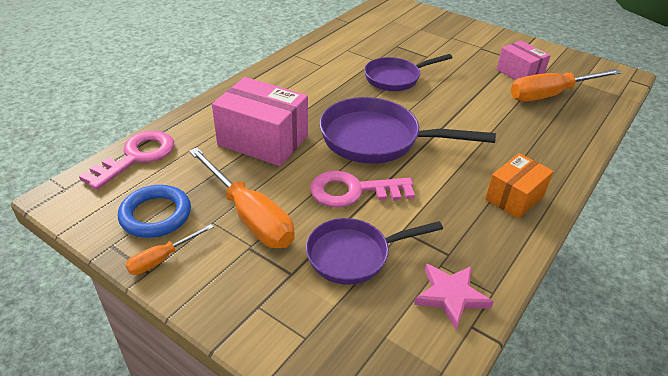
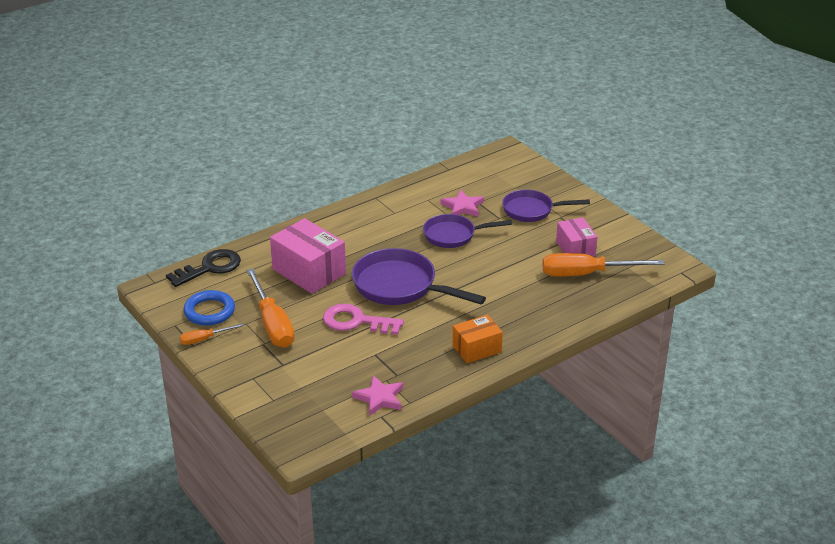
camera: 20 degrees right, 5 degrees down
(136, 157) = (210, 268): pink key -> black key
(354, 255) = (330, 362): purple pan -> purple pan (532, 210)
(385, 51) = (463, 207): none -> pink star

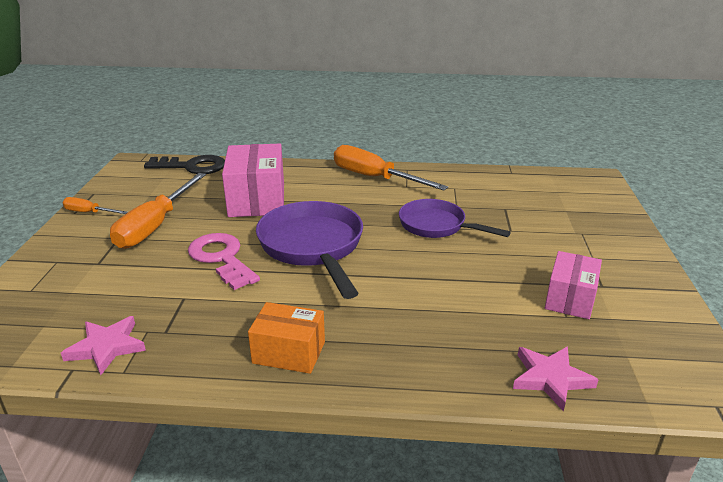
camera: 40 degrees right, 5 degrees down
(209, 311) = (133, 195): blue ring -> none
(463, 207) = (482, 206): pink star -> pink star (550, 378)
(532, 210) = (559, 238): purple pan -> none
(586, 274) = (551, 335): orange screwdriver -> orange screwdriver (374, 178)

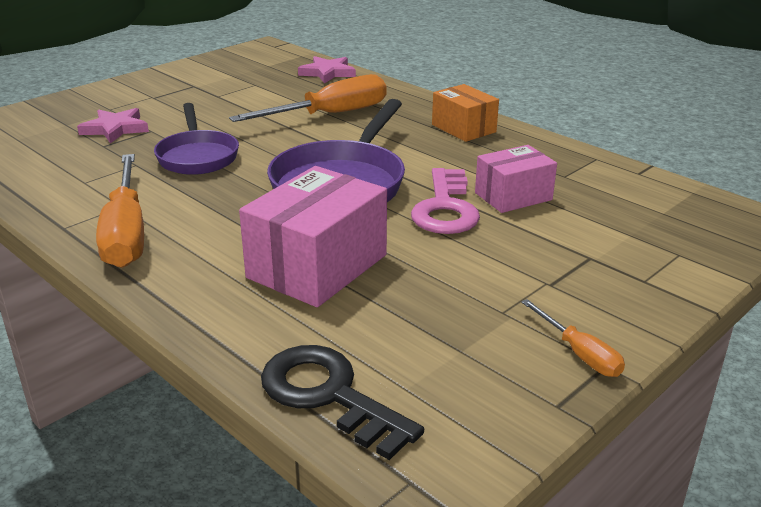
camera: 140 degrees left, 0 degrees up
(106, 347) = (605, 176): pink star -> pink star (115, 129)
(155, 226) = (490, 282): orange screwdriver -> orange screwdriver (330, 115)
(570, 299) = (231, 88): pink box -> pink box (513, 196)

